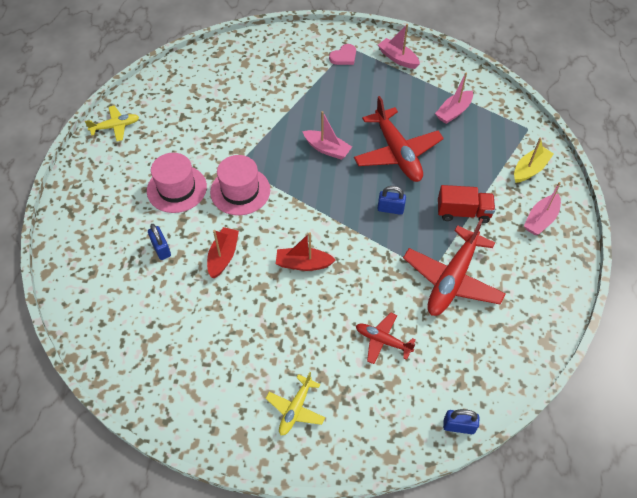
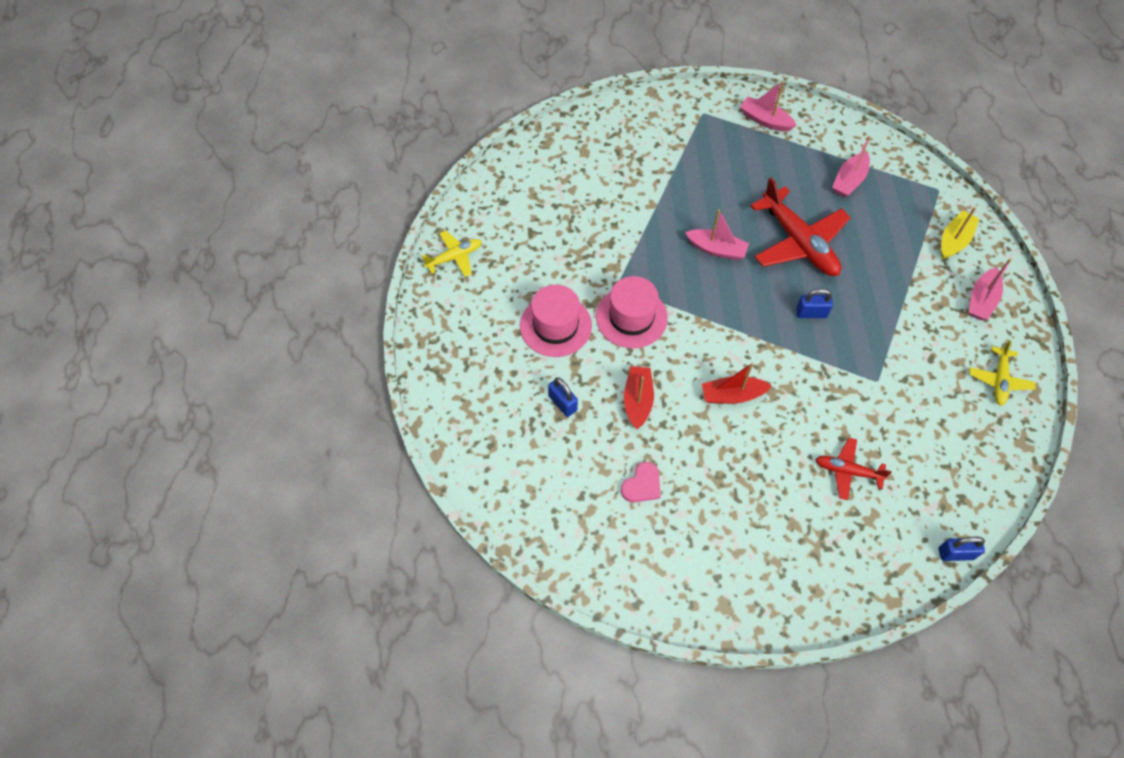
camera: 10 degrees left, 5 degrees up
(295, 409) = (775, 565): yellow plane -> yellow plane (999, 380)
(344, 57) = (700, 126): pink heart -> pink heart (642, 485)
(452, 280) = (903, 387): red plane -> none
(463, 212) = (894, 305): red truck -> none

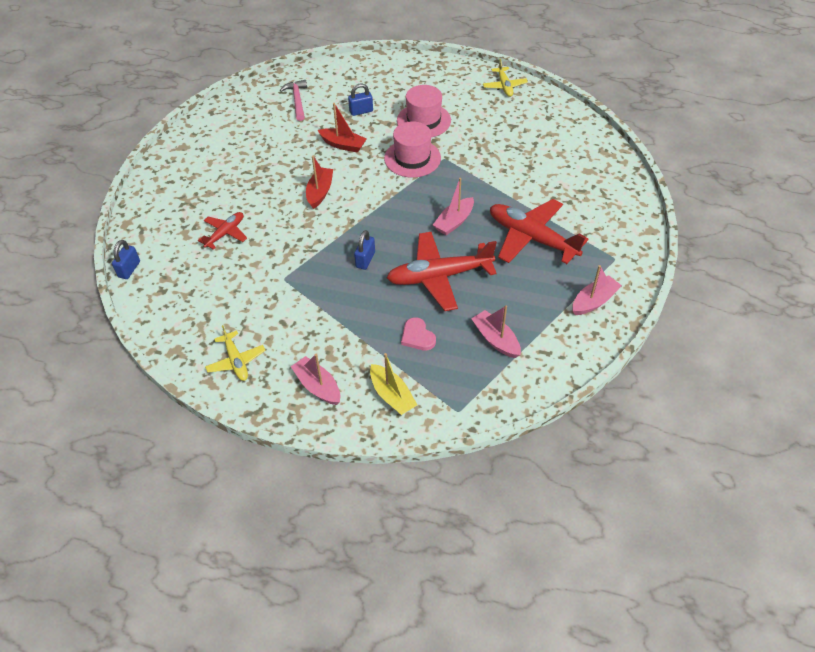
camera: 110 degrees right, 10 degrees down
(567, 494) = (297, 100): none -> pink hammer
(642, 485) = (282, 132): pink heart -> pink heart (417, 336)
(708, 180) = (531, 238): none -> red plane
(999, 380) = (236, 361): yellow plane -> yellow plane turned 150 degrees counterclockwise

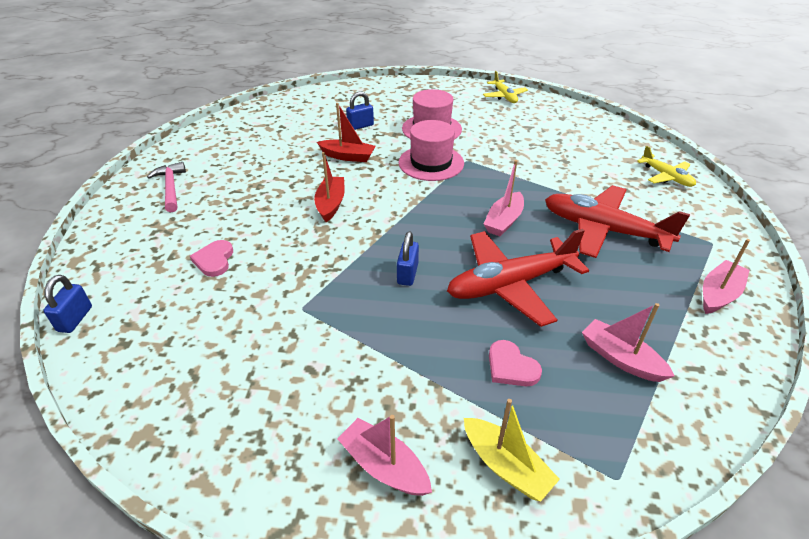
camera: 10 degrees left, 10 degrees down
(225, 233) = (214, 260): red plane -> pink heart
(236, 361) = (245, 440): yellow plane -> yellow plane (666, 177)
(297, 100) = (287, 121): pink hammer -> pink hammer (171, 187)

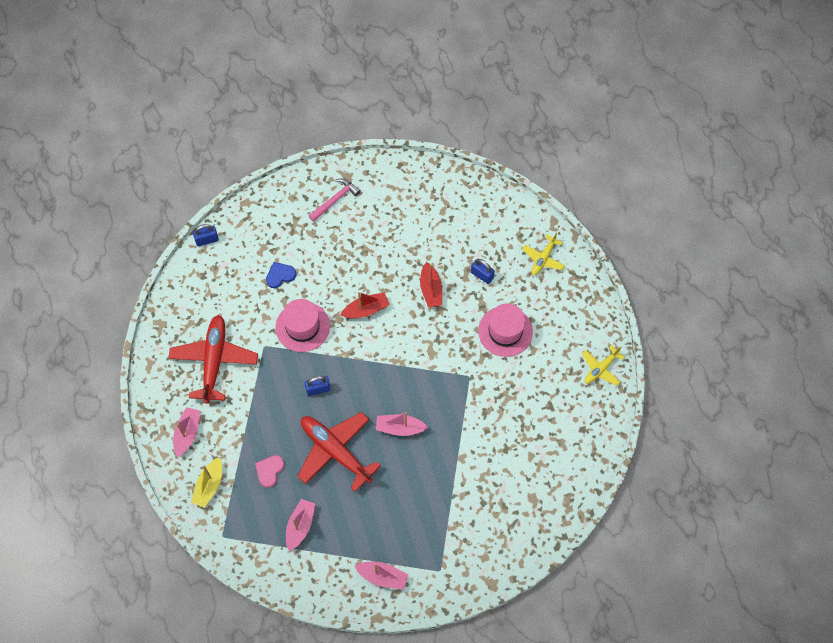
camera: 65 degrees right, 25 degrees up
(214, 260) = (280, 275): pink heart -> blue heart
(431, 163) = (451, 352): pink hat -> pink hat (302, 327)
(603, 230) = (420, 495): red plane -> red plane (214, 360)
(666, 177) = (518, 531): yellow plane -> yellow plane (543, 259)

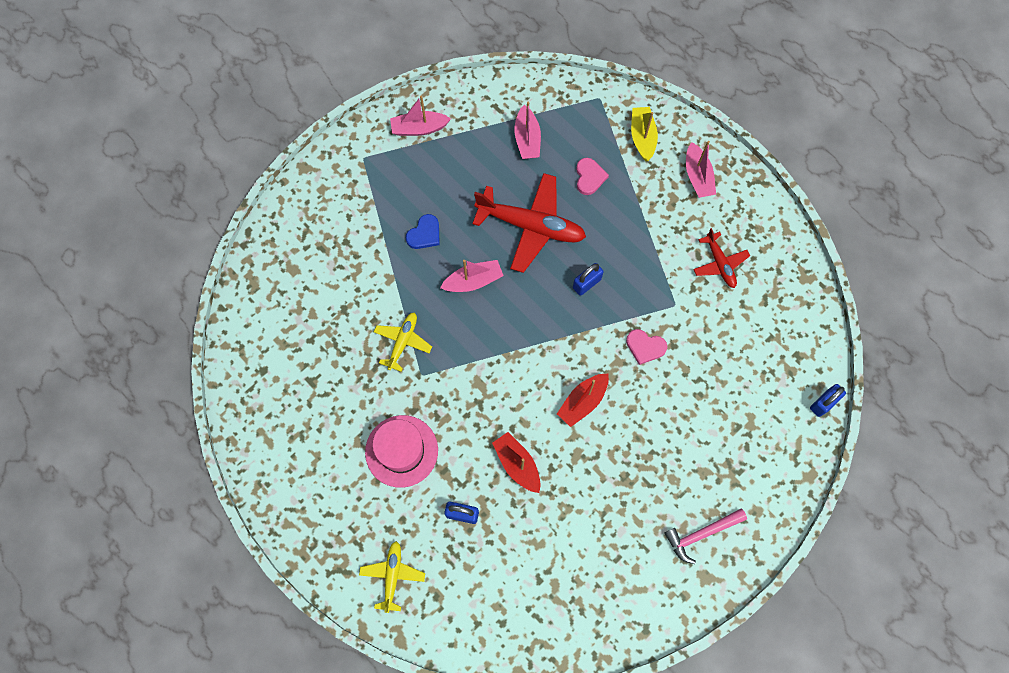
camera: 155 degrees right, 5 degrees up
(214, 360) = (720, 264): red plane -> red plane, size x0.54
(280, 275) = (708, 398): blue heart -> blue heart (424, 234)
(302, 327) = (645, 347): pink hat -> pink heart
(335, 200) = (701, 534): pink hammer -> pink hammer turned 45 degrees clockwise
(601, 369) = (265, 455): yellow plane -> yellow plane (403, 342)

